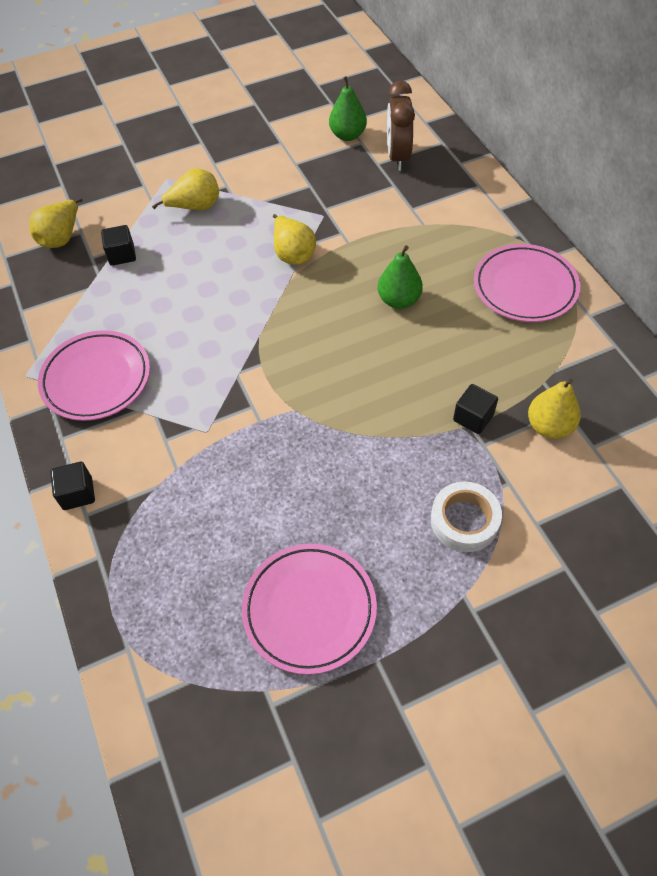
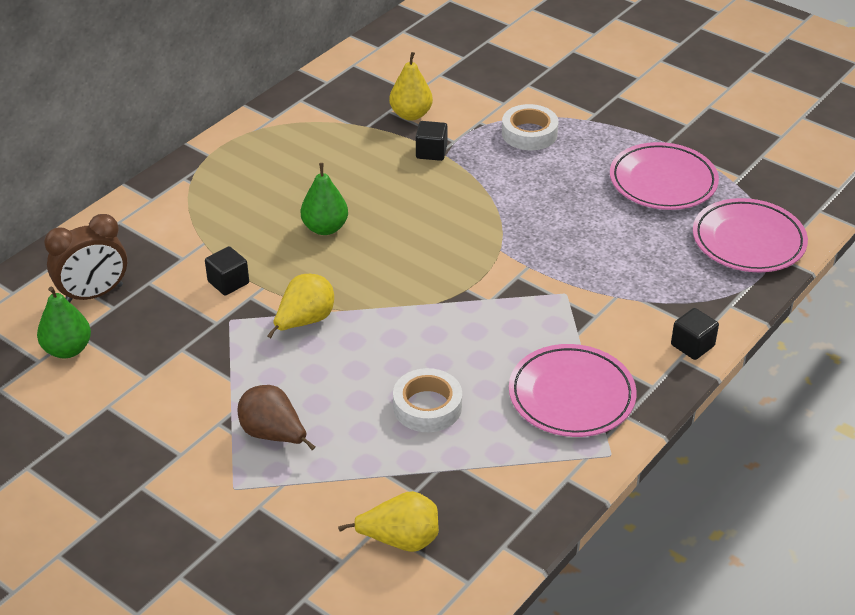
camera: 120 degrees left, 15 degrees down
(122, 255) = (393, 464): black cube -> black cube (228, 282)
(156, 291) = (427, 406): none -> white tape
(195, 207) = (273, 435): yellow pear -> brown pear
(525, 287) = (259, 159): pink plate -> pink plate (748, 241)

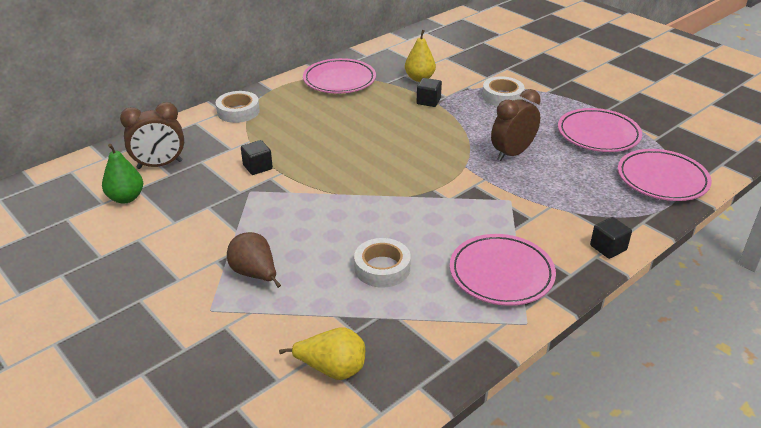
camera: 10 degrees right, 5 degrees down
(173, 197) = (238, 111): none -> white tape
(300, 129) = (339, 80): none -> pink plate
(304, 321) = (305, 198): yellow pear -> none
(325, 228) = (339, 140): green pear -> none
(557, 223) = (512, 153): none -> brown clock

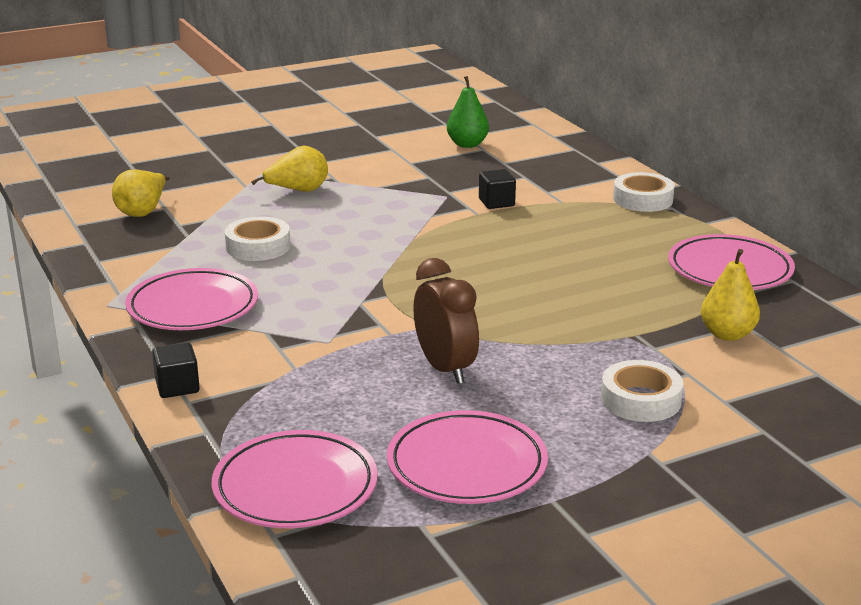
camera: 105 degrees right, 10 degrees down
(160, 165) = (526, 158): brown clock -> none
(255, 274) = (298, 191): brown pear -> yellow pear
(428, 101) = (639, 329): black cube -> none

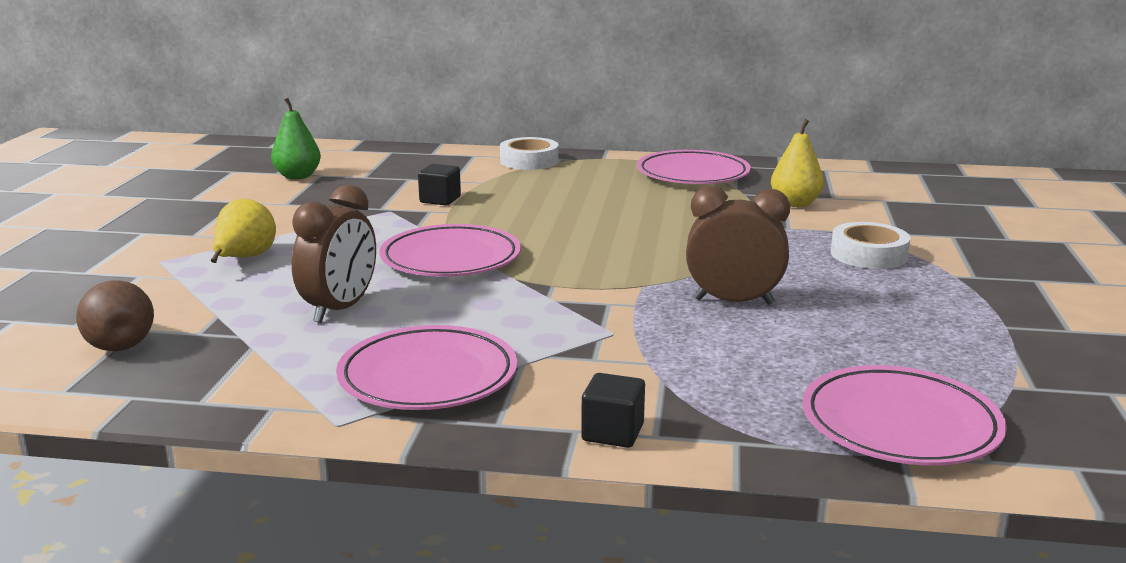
camera: 55 degrees left, 5 degrees down
(143, 211) = (118, 343): yellow pear -> brown pear
(258, 246) = (340, 309): white tape -> brown clock
(467, 465) = (921, 340): pink plate -> pink plate (451, 259)

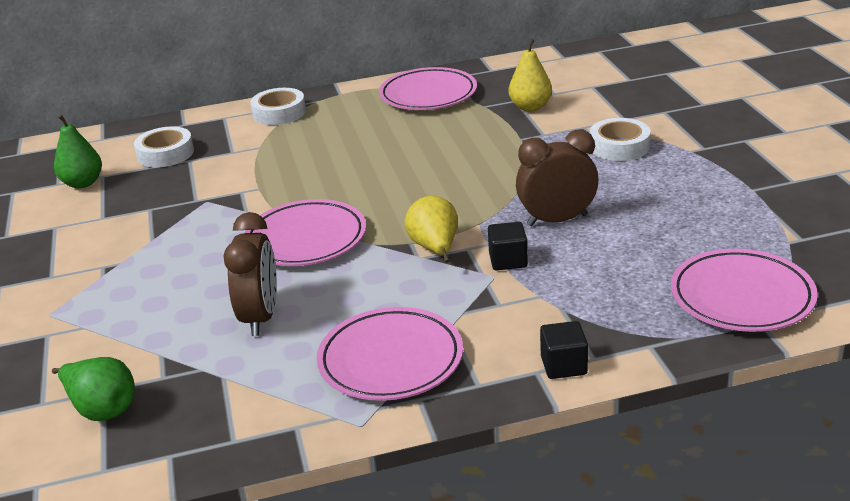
camera: 20 degrees left, 10 degrees up
(118, 343) = (102, 409): brown pear -> green pear
(244, 259) = (125, 289): yellow pear -> yellow pear (435, 249)
(392, 170) = (165, 153): none -> white tape
(440, 200) = (240, 177): black cube -> black cube (508, 260)

